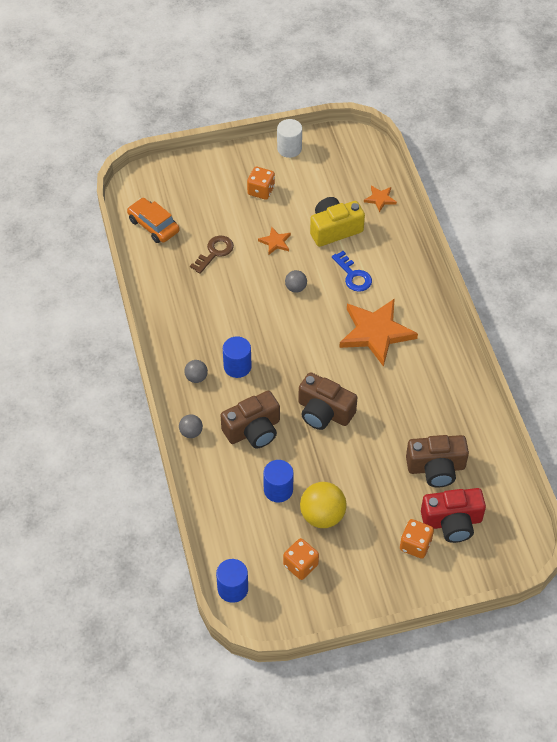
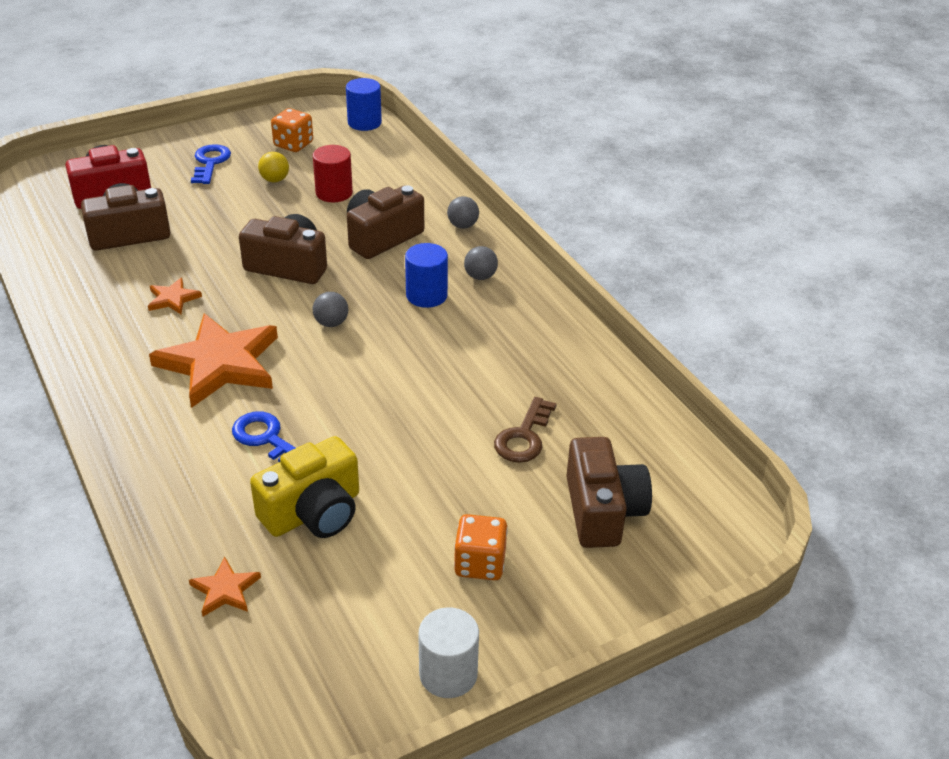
camera: 165 degrees right, 15 degrees down
(153, 225) = (654, 463): orange car -> none
(192, 205) = (602, 511): none -> brown camera
(275, 242) = (421, 471): orange star -> orange star (173, 299)
(278, 490) = (334, 193): blue cylinder -> red cylinder
(296, 288) = (365, 405): grey ball -> grey ball (331, 323)
(322, 516) = (275, 180): yellow ball -> yellow ball, size x0.54
(373, 550) = (210, 163): none -> blue key
(415, 545) = (159, 171): orange dice -> none

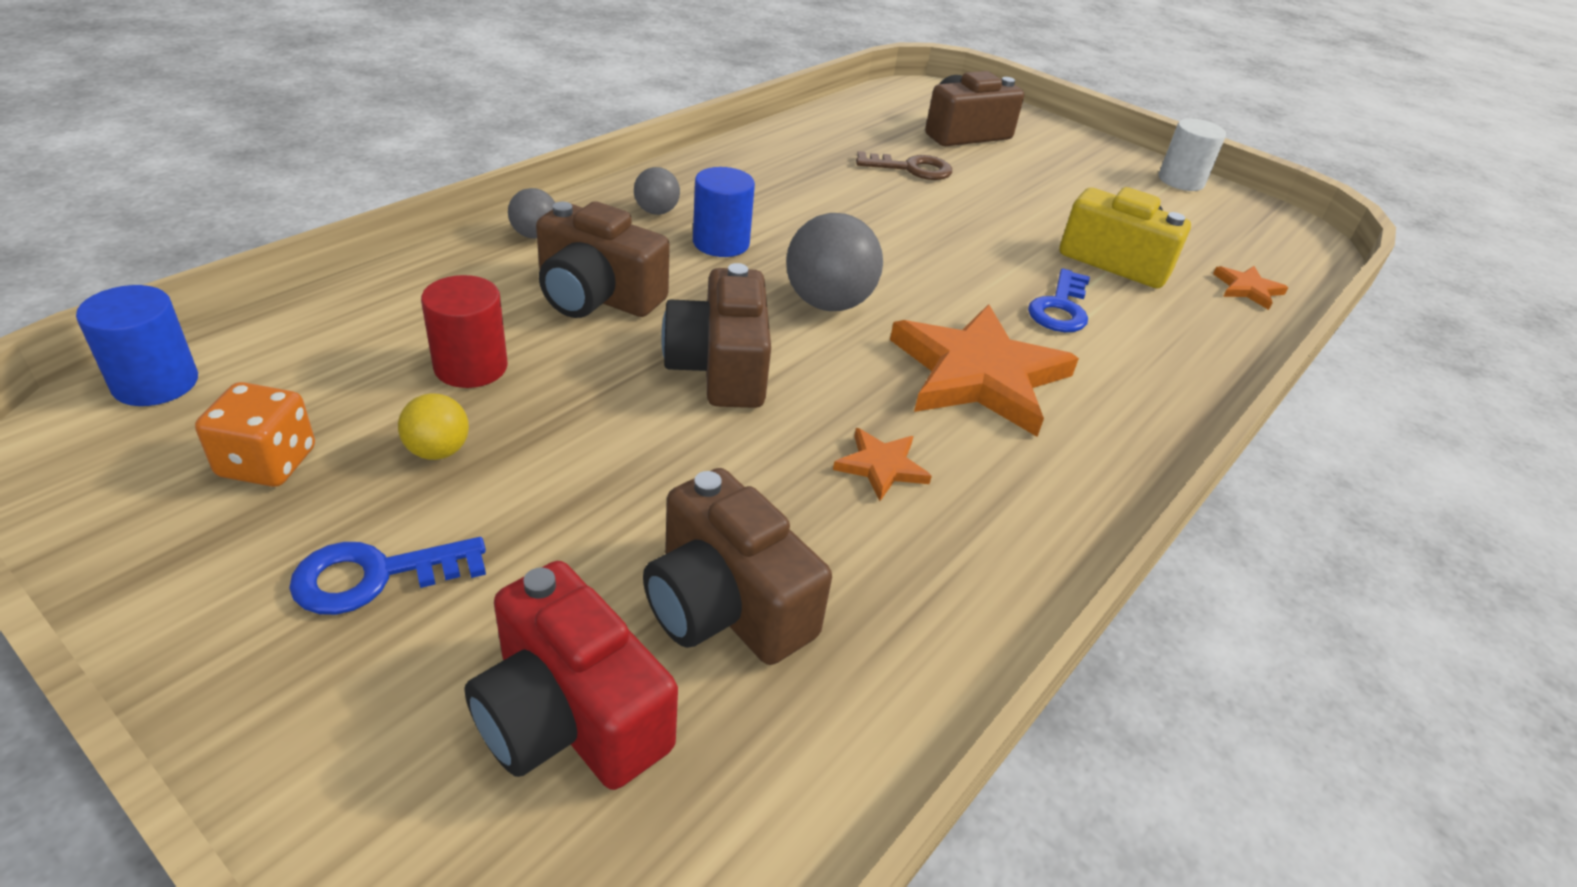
camera: 115 degrees left, 0 degrees up
(331, 323) = (828, 303): grey ball -> grey ball, size x1.86
(480, 563) = (1073, 177): orange dice -> none

